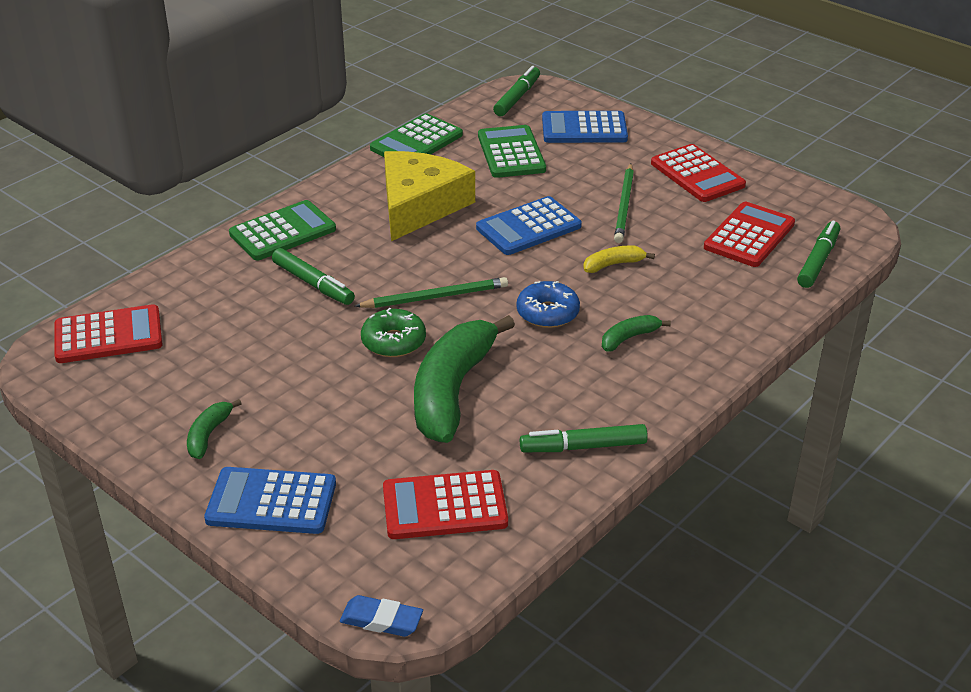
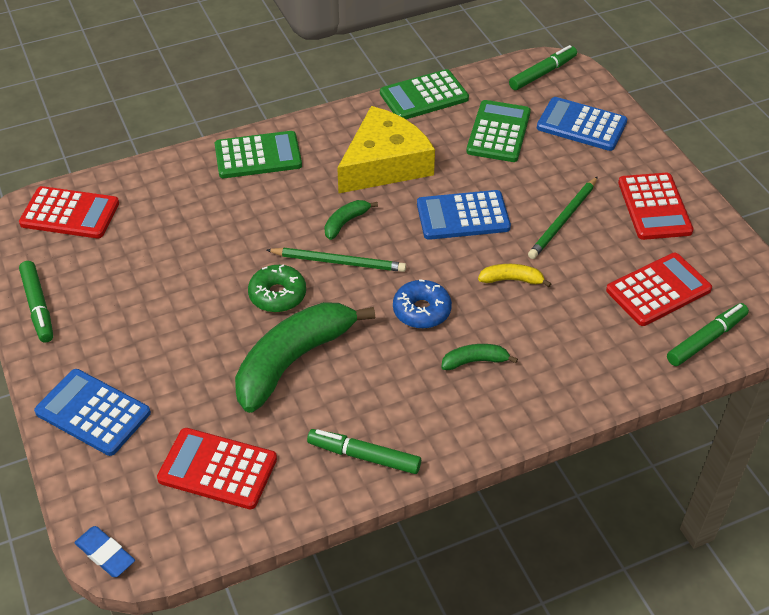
camera: 25 degrees right, 10 degrees up
(208, 435) = (85, 333): green banana -> green banana (345, 222)
(313, 284) = (250, 215): green marker -> green marker (38, 306)

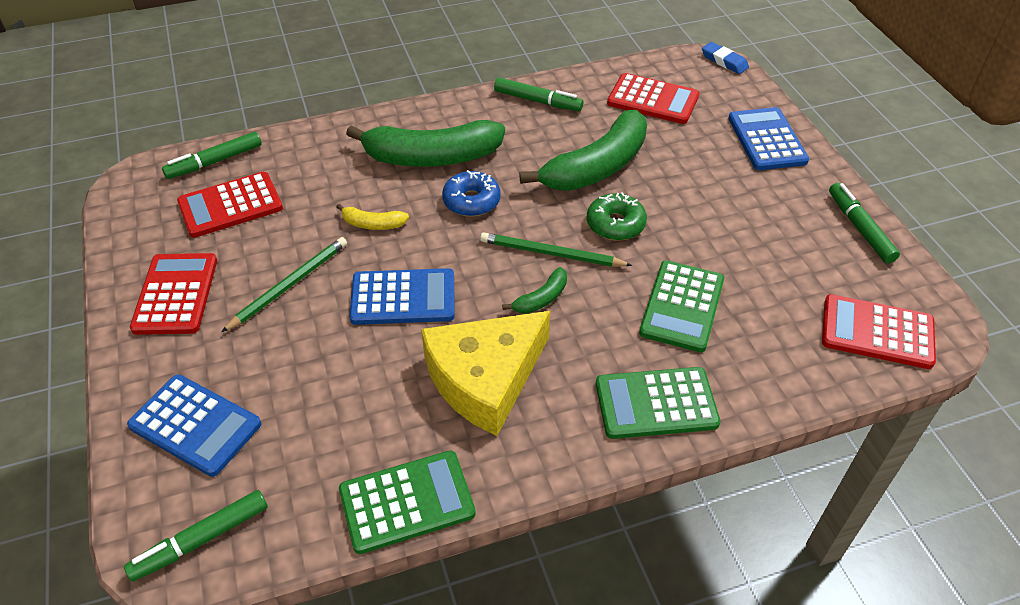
camera: 175 degrees left, 0 degrees up
(93, 413) = (766, 140): blue calculator -> blue calculator turned 135 degrees counterclockwise
(474, 361) = (432, 157): green banana -> green banana, size x2.27
(498, 132) = (317, 421): green calculator -> green calculator (682, 306)

